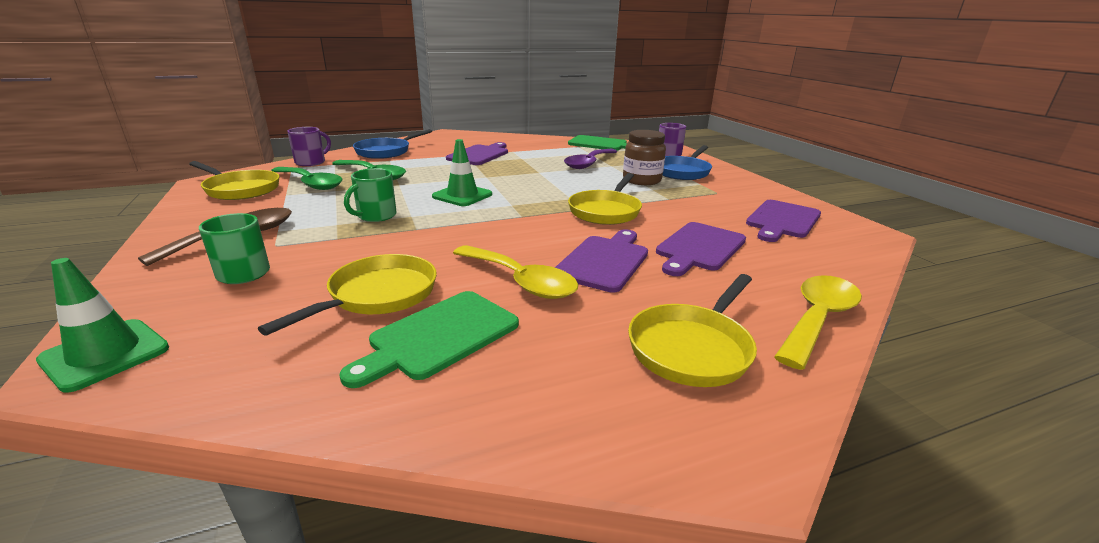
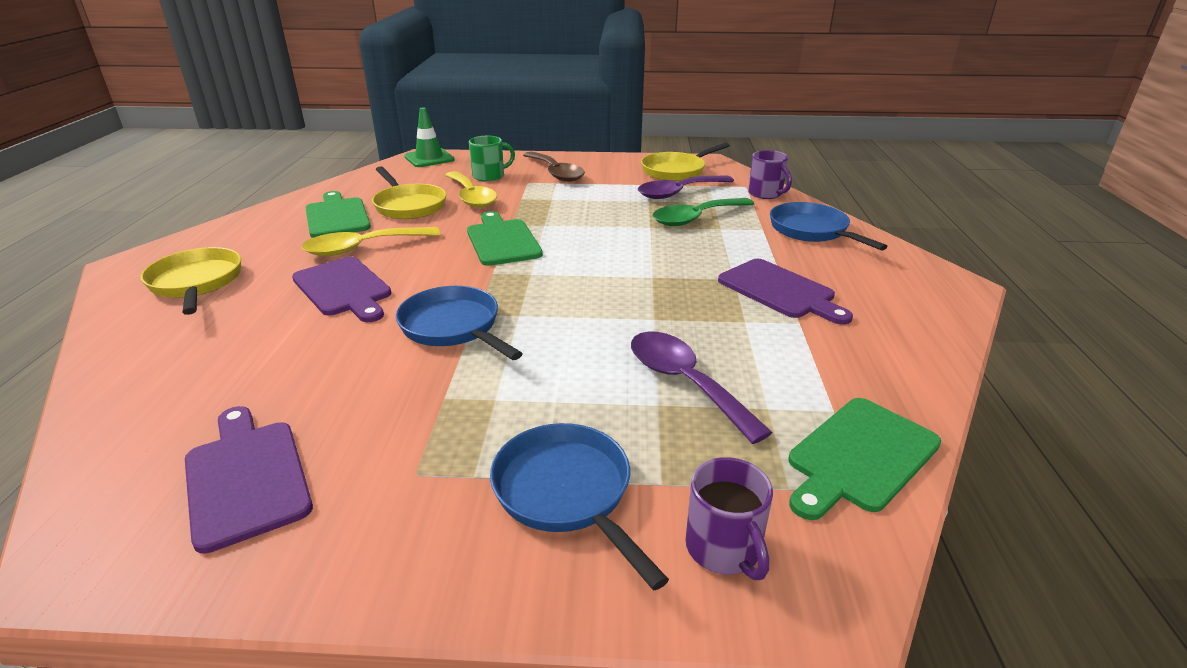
camera: 115 degrees right, 5 degrees up
(311, 184) = (678, 193): green spoon -> purple spoon
(376, 216) = (559, 212): green mug -> none
(457, 225) = (502, 240): none -> green cutting board
(462, 195) = (586, 253): green traffic cone -> none
(605, 211) = (454, 327): yellow pan -> blue pan
(641, 180) = (549, 408): brown jar -> none
(699, 248) = (291, 351): purple cutting board -> none
(817, 319) = (115, 352): yellow spoon -> yellow spoon (471, 197)

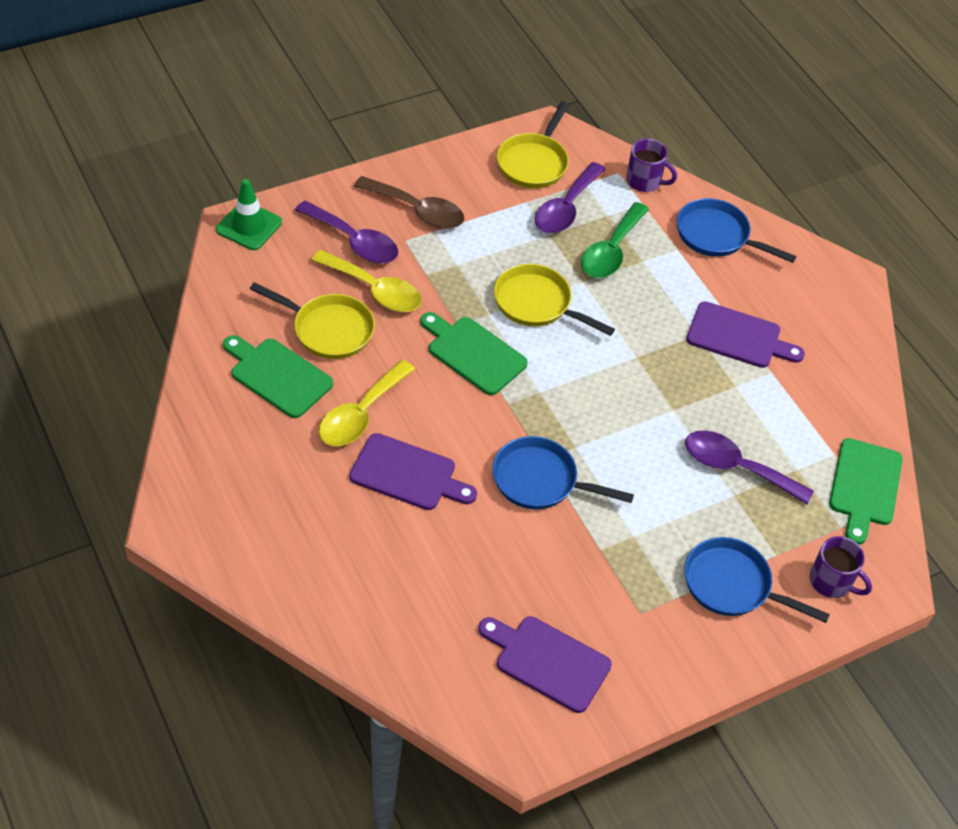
camera: 35 degrees left, 20 degrees up
(197, 283) = (273, 521): yellow pan -> yellow pan (537, 304)
(489, 176) = (354, 241): green mug -> purple spoon

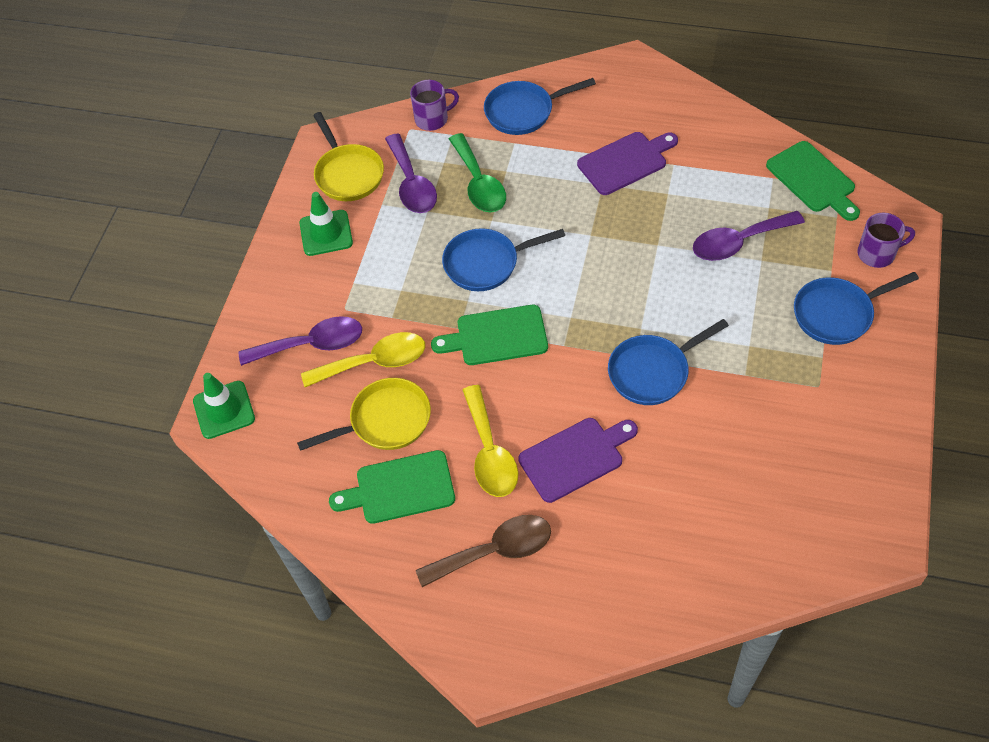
camera: 40 degrees left, 5 degrees up
(417, 210) = (321, 281): brown spoon -> brown spoon (495, 551)
(464, 185) = (326, 233): none -> green traffic cone
(537, 304) = (486, 263): yellow pan -> blue pan
(548, 661) = (819, 475): purple cutting board -> none

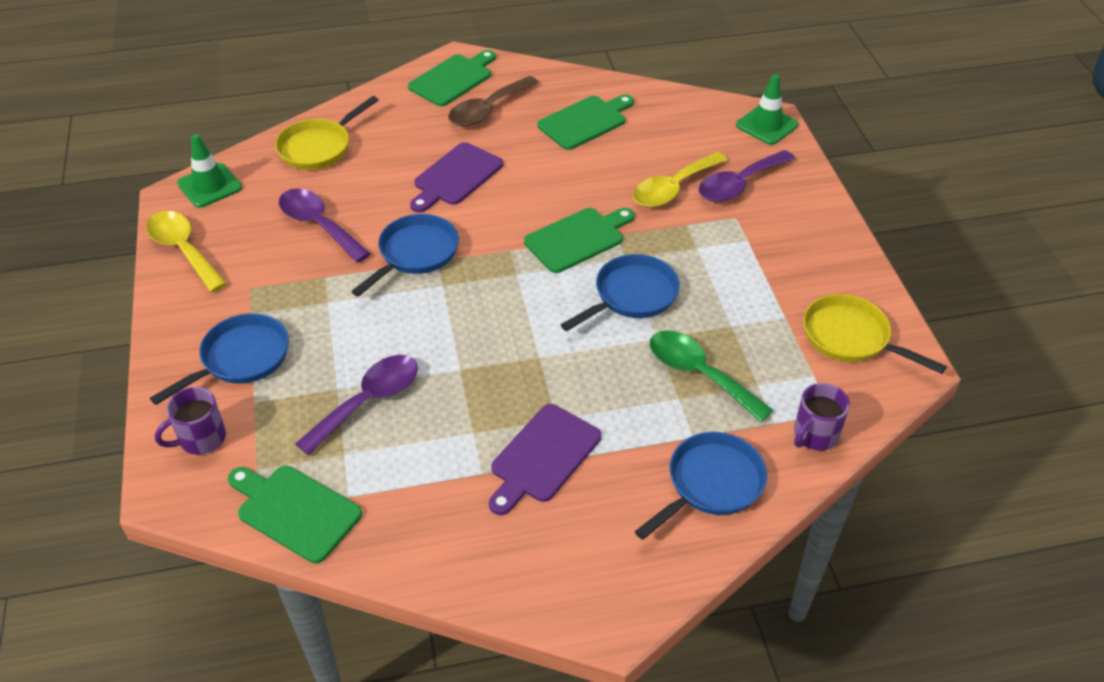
camera: 150 degrees right, 10 degrees down
(326, 233) = (815, 273): green traffic cone -> green traffic cone (210, 186)
(385, 421) = (630, 155): yellow pan -> yellow pan (318, 147)
(412, 184) = (772, 349): purple spoon -> purple spoon (318, 225)
(490, 452) = (529, 160): yellow spoon -> yellow spoon (183, 250)
(510, 627) = (453, 79): none -> green cutting board

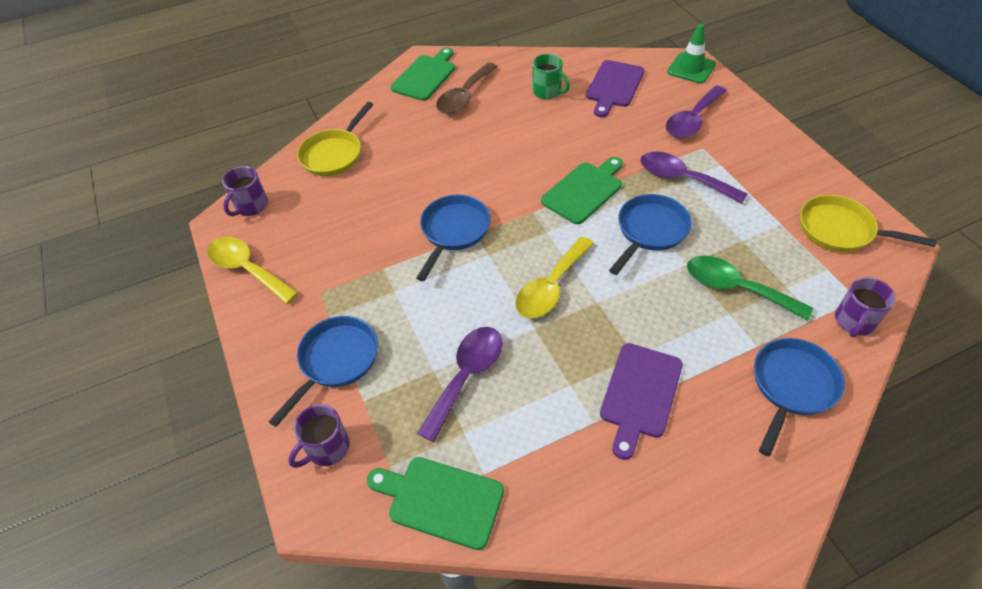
camera: 10 degrees left, 5 degrees up
(210, 186) = (251, 206): green traffic cone -> purple mug
(318, 225) = (360, 222): purple spoon -> purple spoon (682, 179)
(456, 177) = (461, 157): purple cutting board -> purple cutting board (614, 86)
(585, 121) = (547, 91): green cutting board -> green mug
(673, 188) = (642, 133): yellow spoon -> yellow spoon (551, 287)

